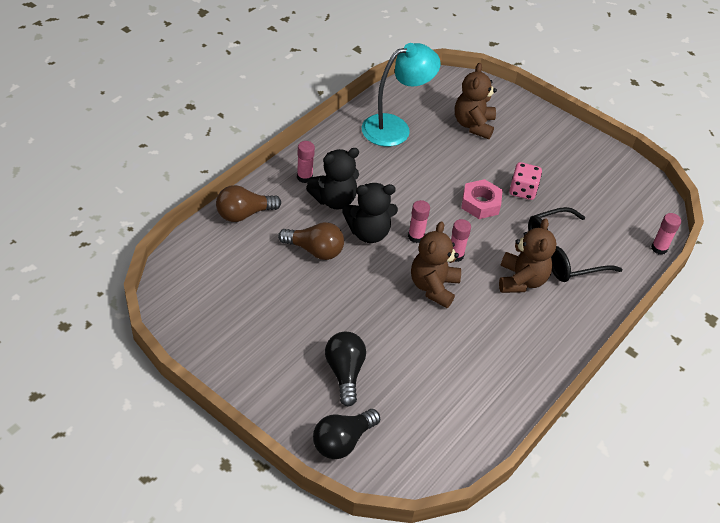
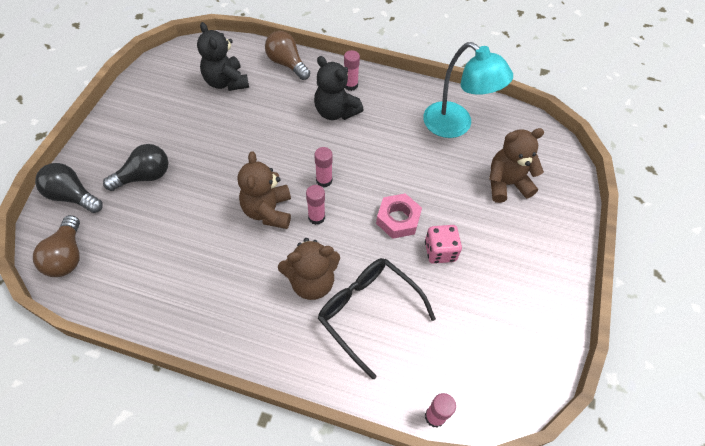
camera: 70 degrees right, 10 degrees up
(315, 250) = (270, 117): brown light bulb -> brown light bulb (67, 256)
(368, 233) = (310, 146): black teddy bear -> black teddy bear (226, 82)
(433, 287) = (268, 211): brown teddy bear -> brown teddy bear turned 90 degrees counterclockwise

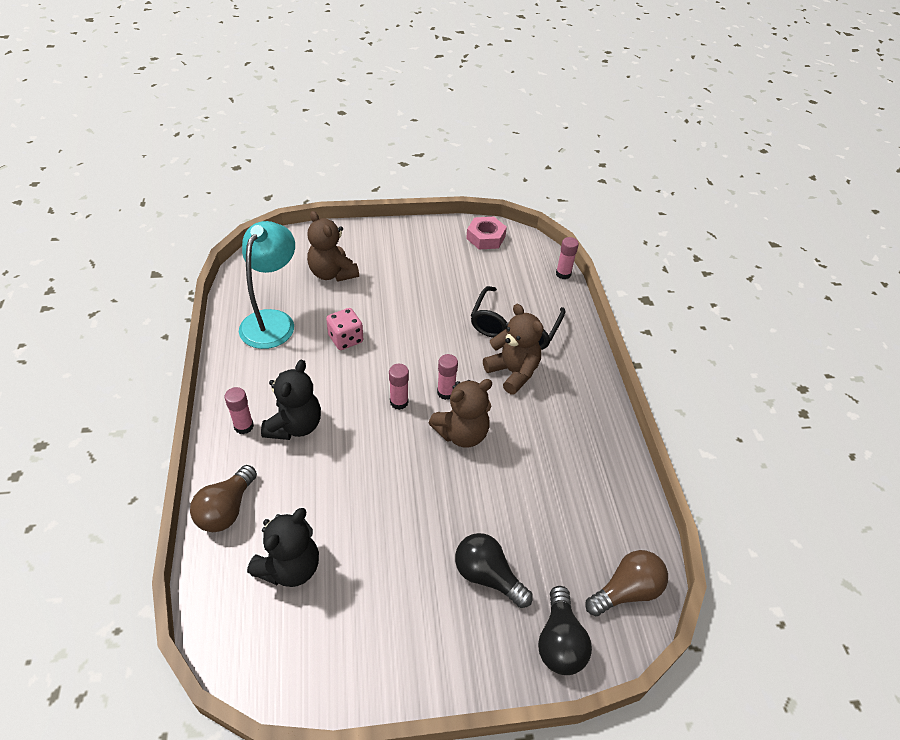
camera: 115 degrees left, 10 degrees down
(398, 219) = (413, 334): pink nut -> pink nut (486, 237)
(440, 251) = (430, 300): pink dice -> pink dice (346, 339)

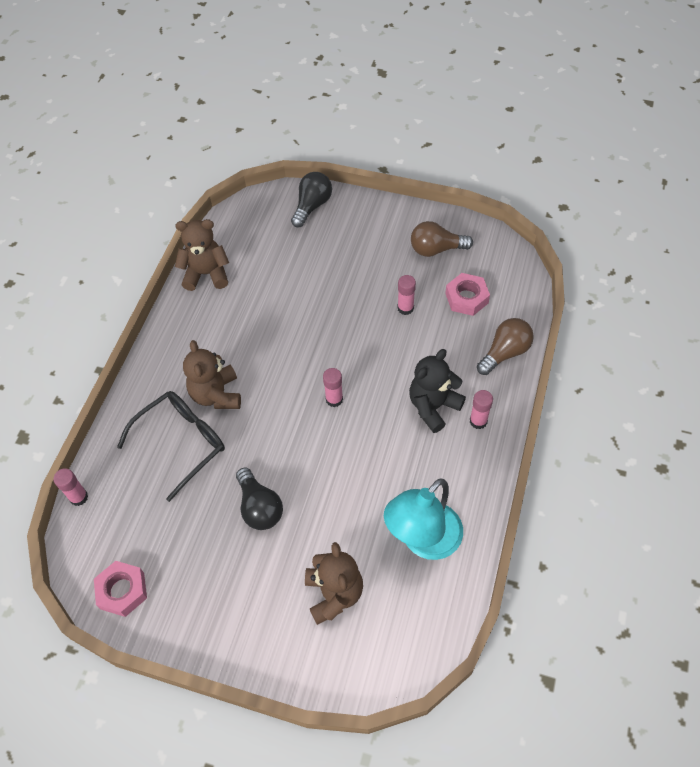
camera: 150 degrees left, 10 degrees up
(290, 567) = (466, 298): black teddy bear -> pink nut
(346, 339) = (354, 488): pink dice -> none
(446, 392) = (288, 395): pink glue stick -> pink glue stick (405, 308)
(462, 433) = (296, 353): brown teddy bear -> brown teddy bear (206, 274)
(487, 576) = (335, 251): black light bulb -> black light bulb (259, 507)
(626, 591) = (252, 216): brown light bulb -> brown light bulb (436, 249)

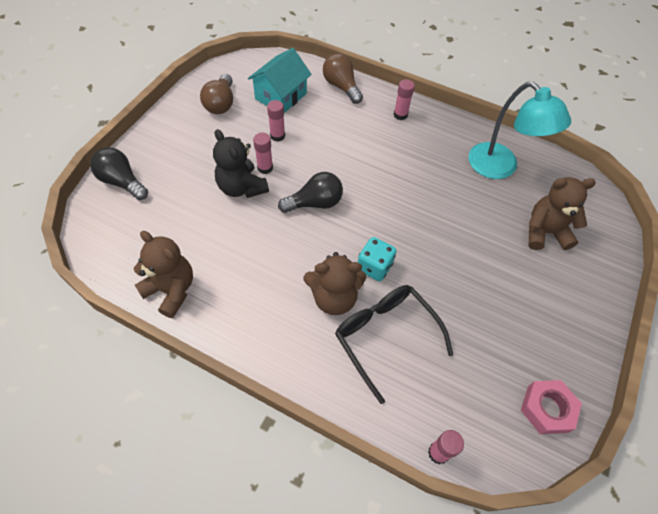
camera: 85 degrees left, 0 degrees up
(206, 274) = (171, 290): brown teddy bear -> brown teddy bear turned 120 degrees clockwise
(256, 423) = (374, 267): none -> turquoise dice
(259, 507) = (463, 275): black light bulb -> black light bulb (315, 203)
(334, 399) = (360, 202): pink glue stick -> pink glue stick (265, 168)
(433, 407) = (382, 138): black teddy bear -> black teddy bear (241, 187)
(466, 298) = (281, 96): pink nut -> turquoise house

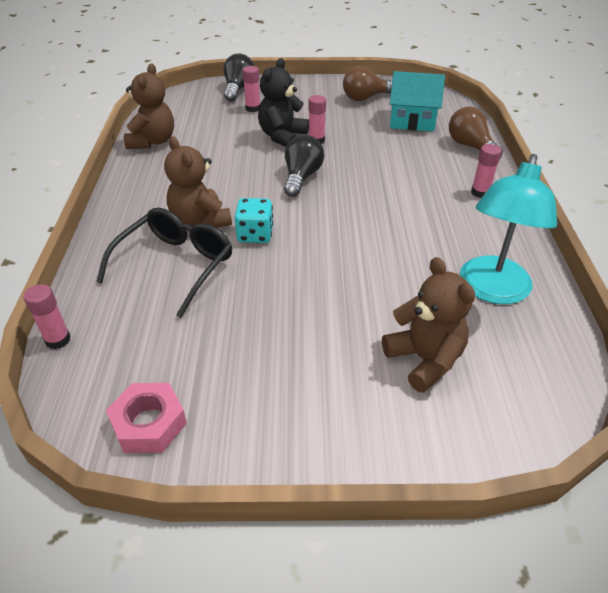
camera: 65 degrees right, 15 degrees down
(277, 136) = (361, 134): pink glue stick -> pink glue stick (253, 108)
(315, 203) = (301, 177): black light bulb -> black light bulb turned 120 degrees counterclockwise
(341, 86) = (470, 146): brown light bulb -> brown light bulb turned 60 degrees counterclockwise

